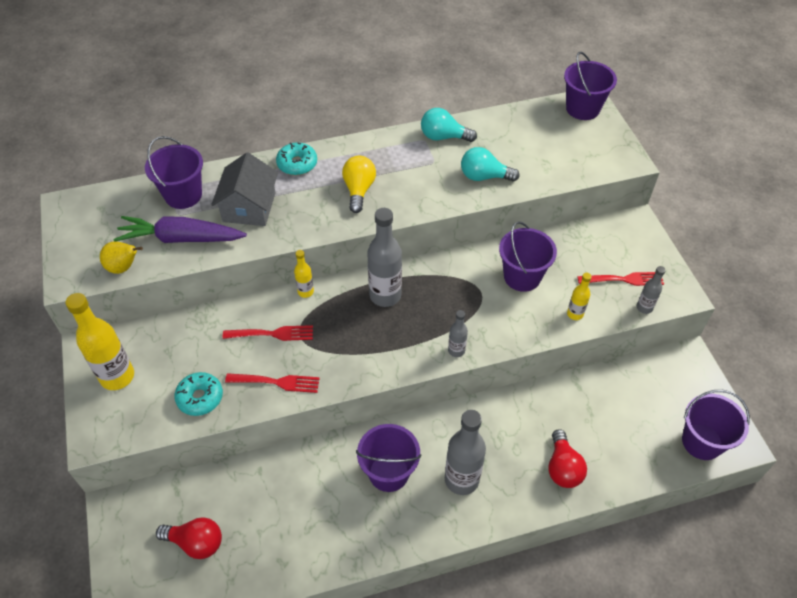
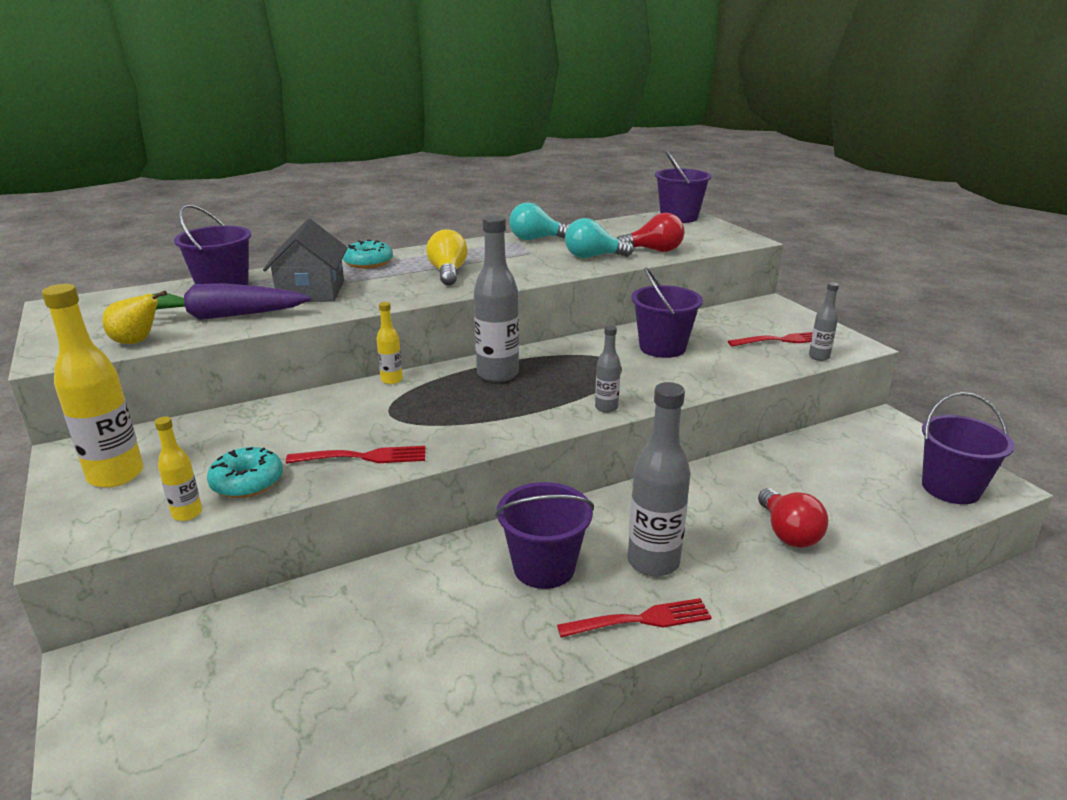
camera: 10 degrees left, 25 degrees down
(196, 542) = (240, 692): red light bulb -> red light bulb (654, 250)
(272, 334) = (351, 416): red fork -> red fork (640, 620)
(575, 314) = (740, 368): yellow bottle -> yellow bottle (187, 513)

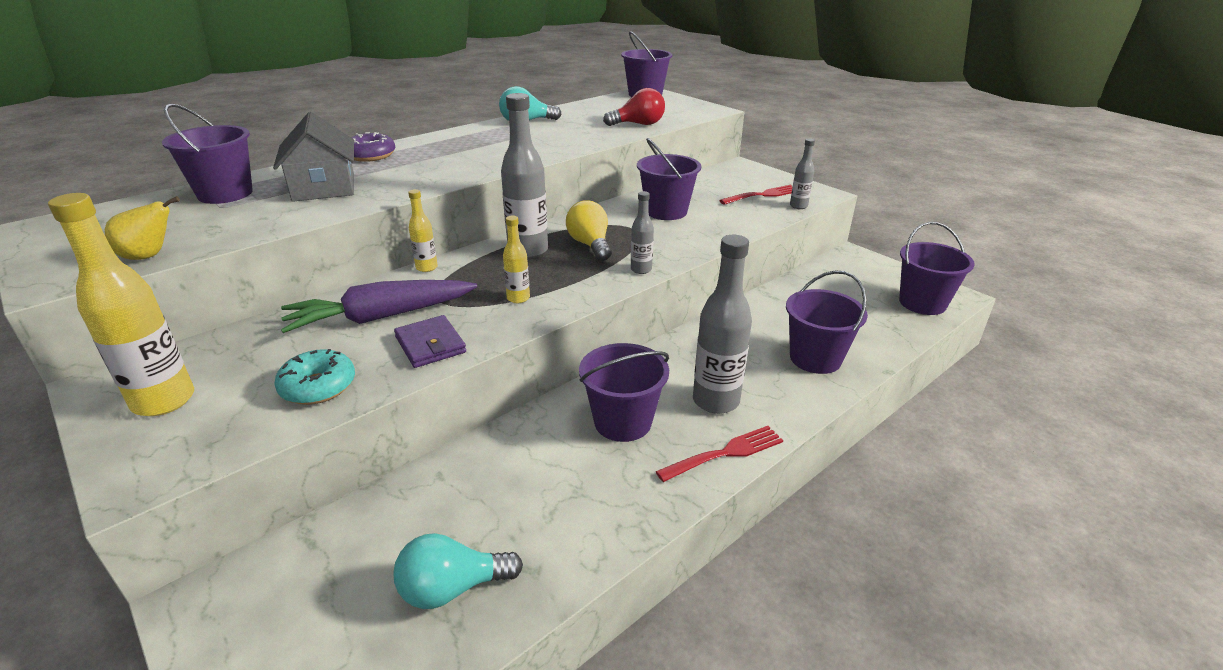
camera: 15 degrees left, 5 degrees up
(187, 513) = (264, 428): yellow bottle -> yellow bottle (518, 298)
(220, 317) = (235, 221): purple carrot -> purple carrot (380, 317)
(363, 457) = (430, 345): red fork -> purple wallet
(368, 263) = (371, 155): turquoise donut -> purple donut
(448, 273) = (457, 159): yellow light bulb -> yellow light bulb (590, 245)
(593, 257) = (587, 134): turquoise light bulb -> turquoise light bulb (452, 588)
(788, 533) = (815, 358): red light bulb -> purple bucket

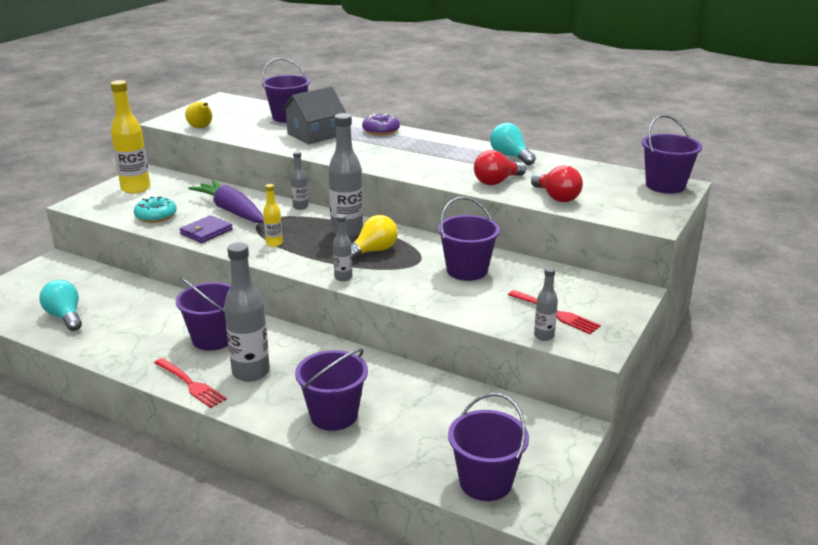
camera: 70 degrees right, 5 degrees down
(426, 268) = (300, 207): yellow bottle -> grey bottle
(582, 135) = (496, 182): none -> red light bulb

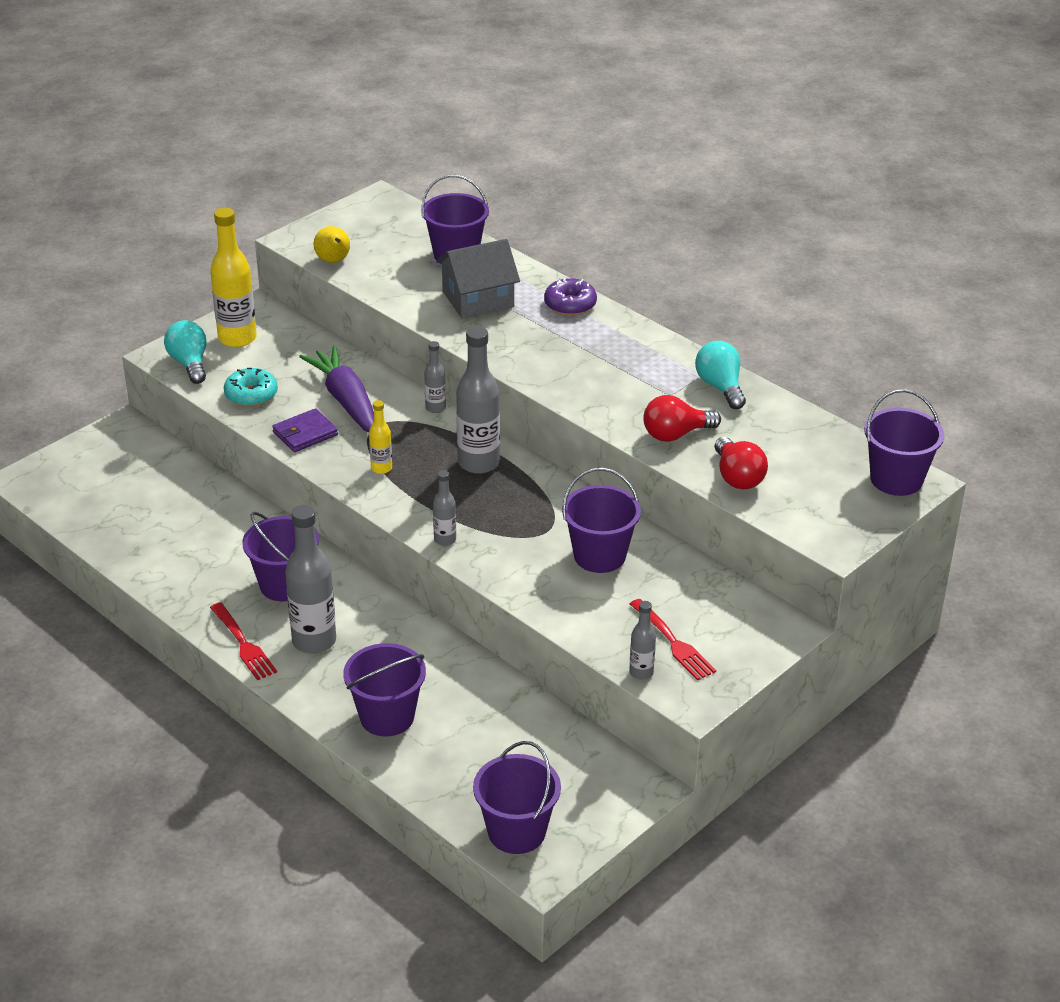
camera: 15 degrees right, 10 degrees up
(65, 317) = (124, 519): turquoise light bulb -> turquoise light bulb (189, 363)
(373, 251) = (498, 503): yellow light bulb -> none

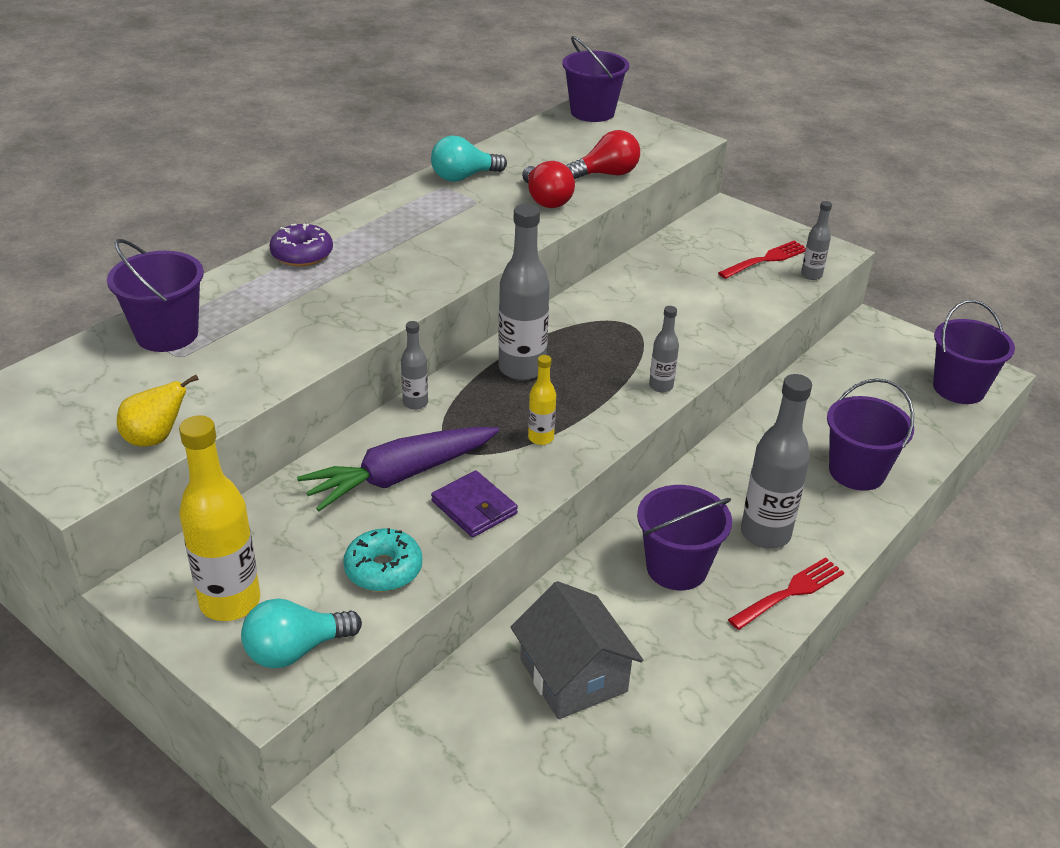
camera: 95 degrees left, 0 degrees up
(478, 299) = (281, 315): grey house -> grey house (573, 675)
(599, 556) = (660, 294): purple bucket -> none

